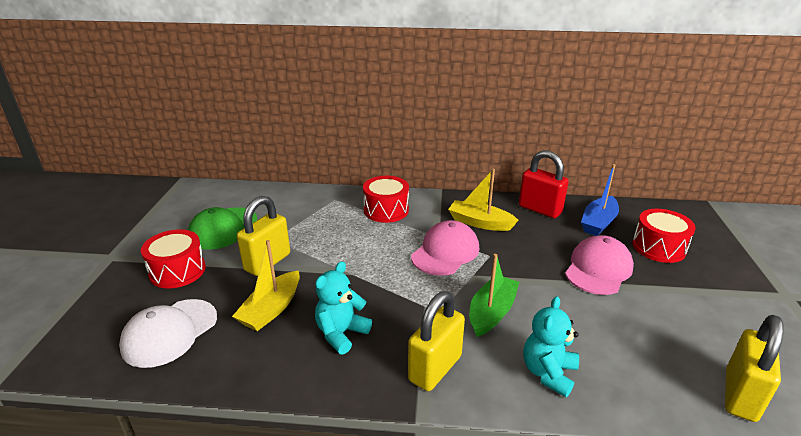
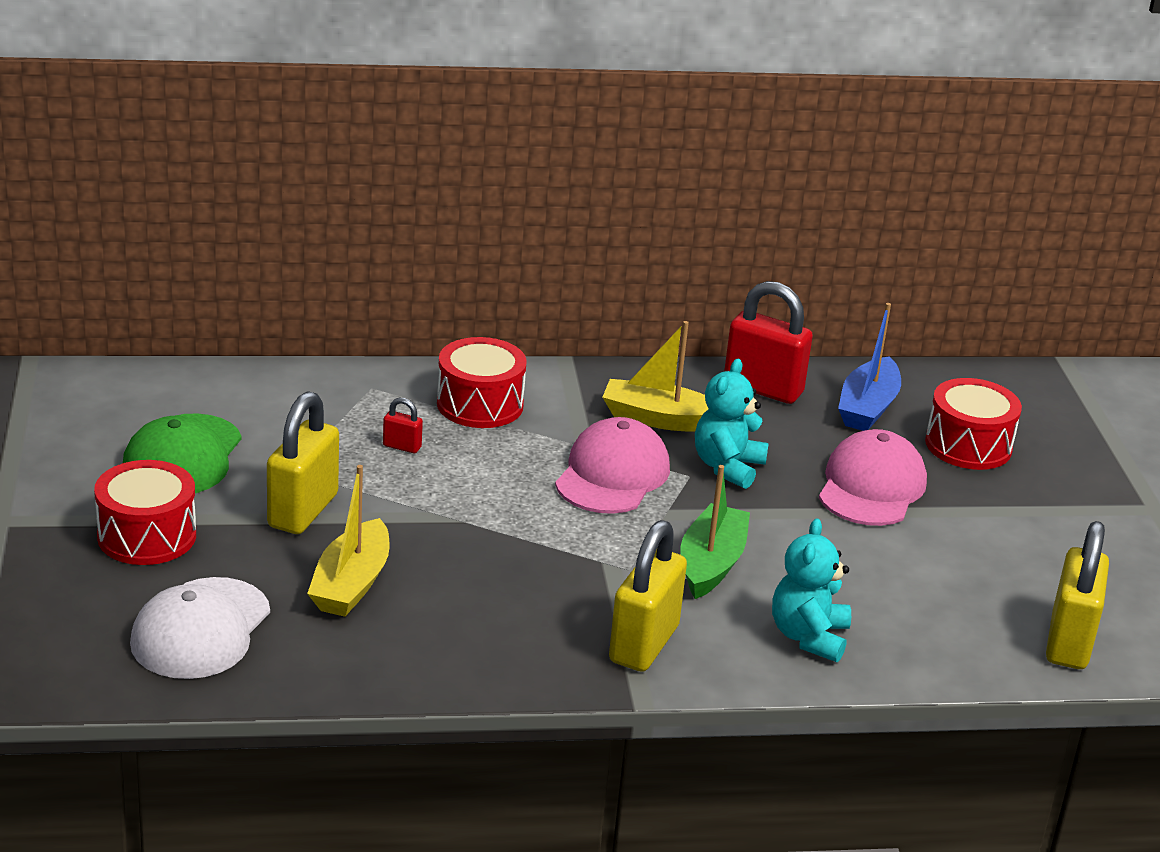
camera: 15 degrees left, 0 degrees up
(336, 230) = (402, 446): none -> red padlock
(341, 333) = (483, 610): turquoise teddy bear -> turquoise teddy bear (727, 467)

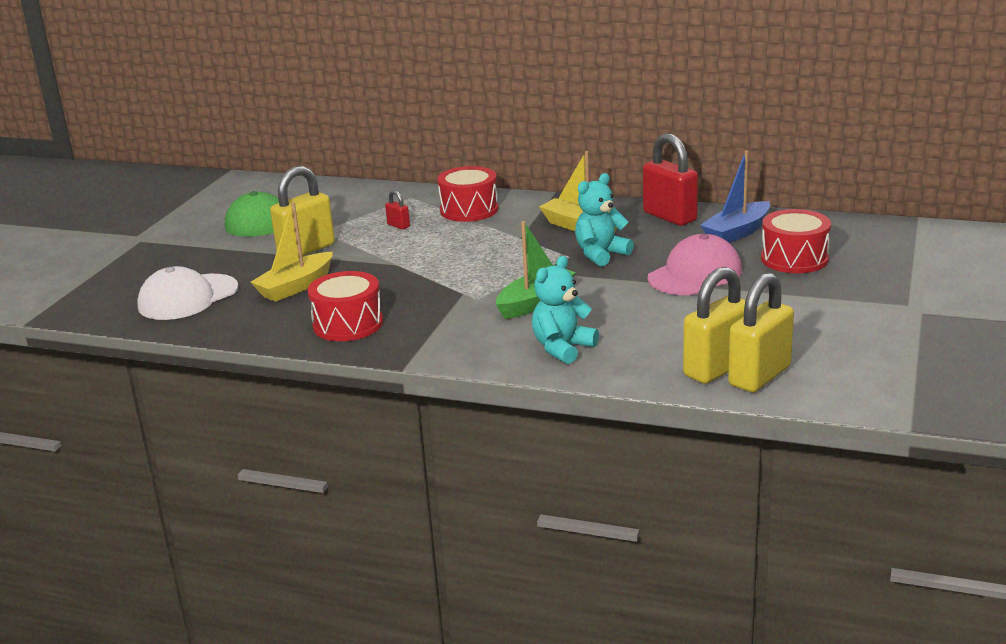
camera: 30 degrees right, 5 degrees down
(147, 536) = (207, 252): red drum -> red drum (348, 324)
(612, 475) = (517, 251): pink cap -> none
(643, 644) = (444, 338): yellow padlock -> yellow padlock (717, 369)

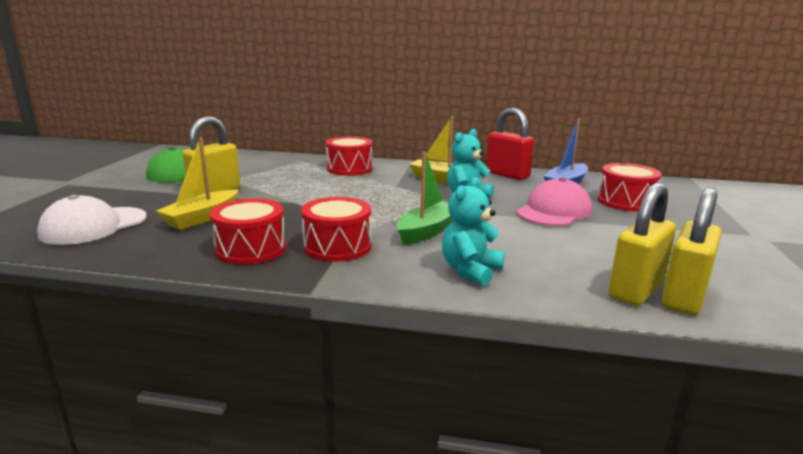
camera: 10 degrees left, 5 degrees down
(398, 226) = (294, 177): red padlock -> none
(435, 321) = (337, 246): none -> red drum

